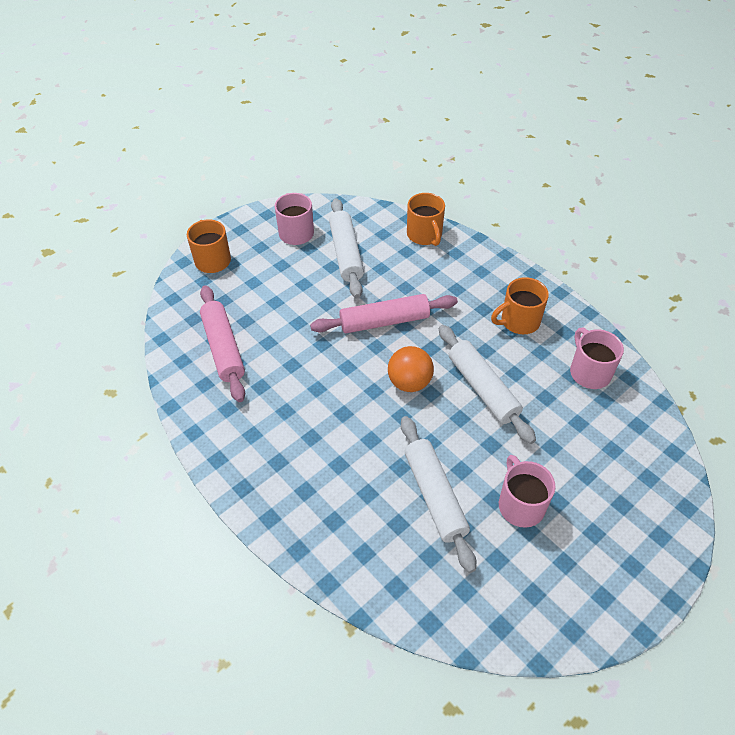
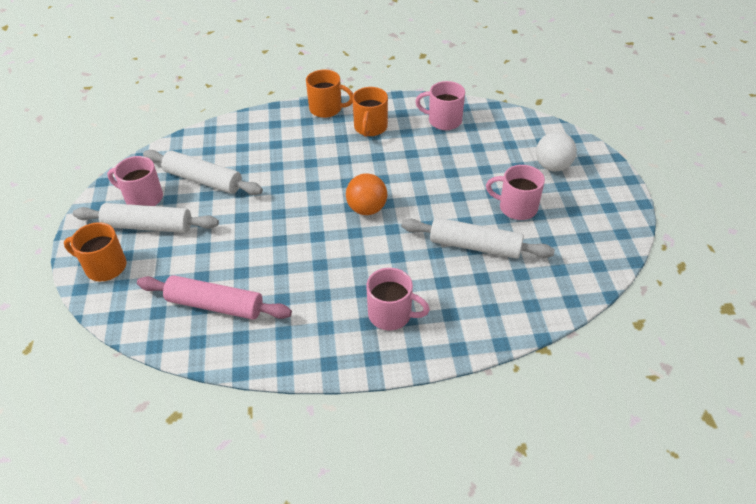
camera: 55 degrees left, 5 degrees down
(299, 474) = (391, 314): none -> pink mug
(384, 321) = (296, 193): pink rolling pin -> none
(425, 235) = (238, 129): orange mug -> orange mug (327, 109)
(482, 388) = (409, 175): white rolling pin -> white rolling pin (148, 226)
(616, 507) = (552, 166): none -> white ball

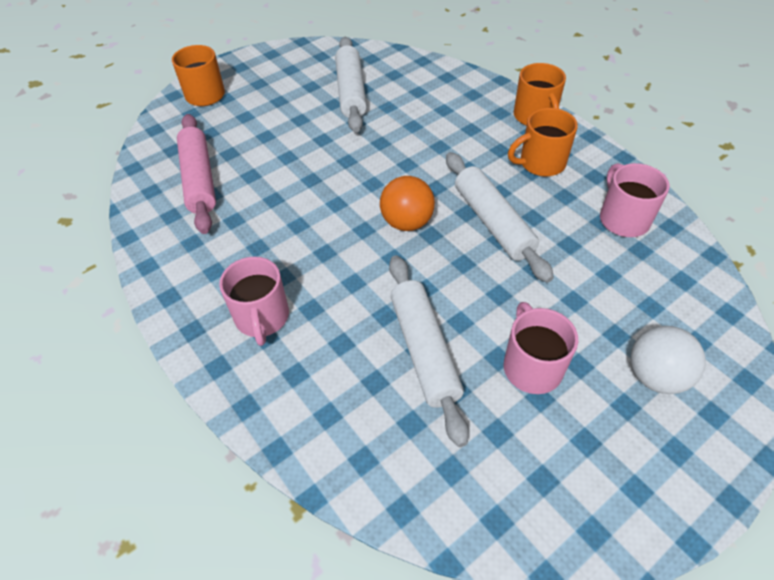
camera: 60 degrees right, 5 degrees up
(143, 198) = (299, 71): pink mug -> none
(148, 226) = (268, 92): white rolling pin -> white rolling pin (493, 222)

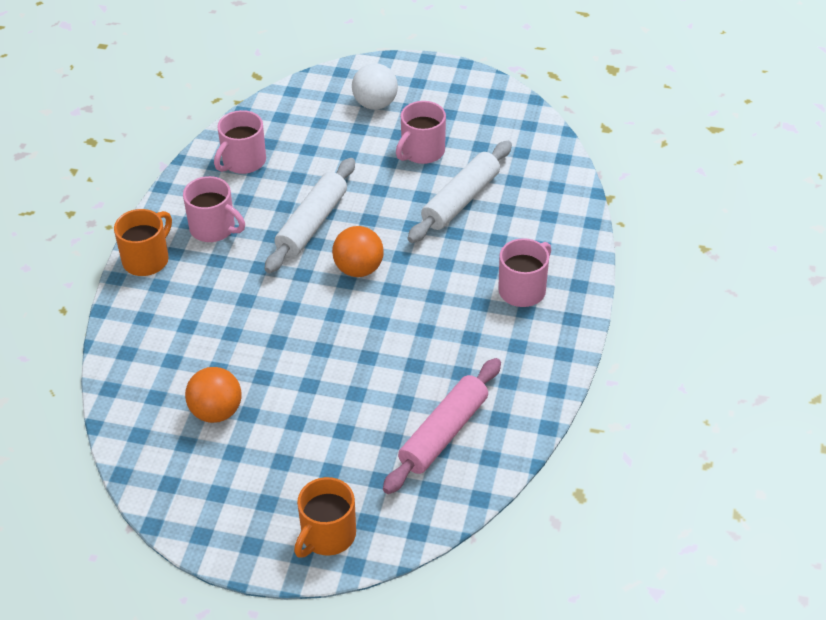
camera: 130 degrees left, 5 degrees down
(351, 92) = (216, 412): white rolling pin -> orange ball
(540, 163) = (214, 228): orange mug -> pink mug

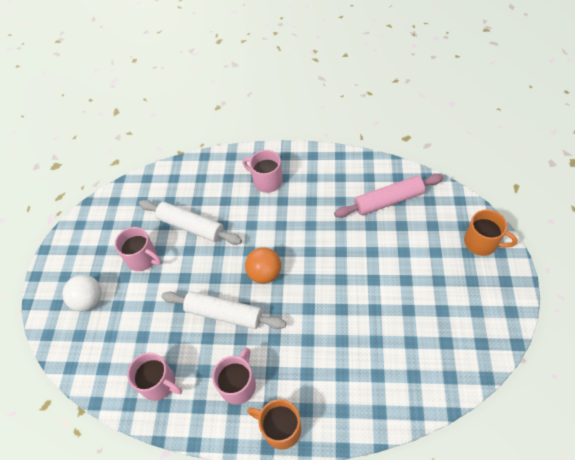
camera: 95 degrees left, 10 degrees up
(216, 412) = (413, 330): orange ball -> none
(444, 433) = (388, 201): pink rolling pin -> pink rolling pin turned 45 degrees counterclockwise

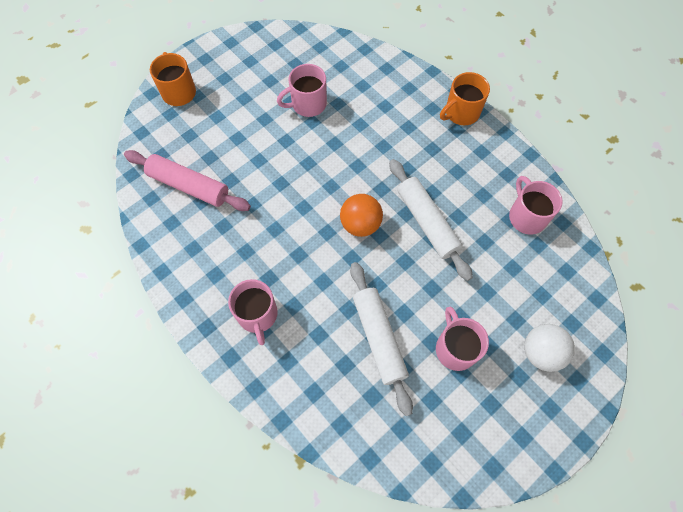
camera: 140 degrees left, 10 degrees up
(238, 384) = (465, 162): pink mug -> pink mug (307, 104)
(280, 428) = (461, 113): orange mug -> orange mug turned 75 degrees clockwise

